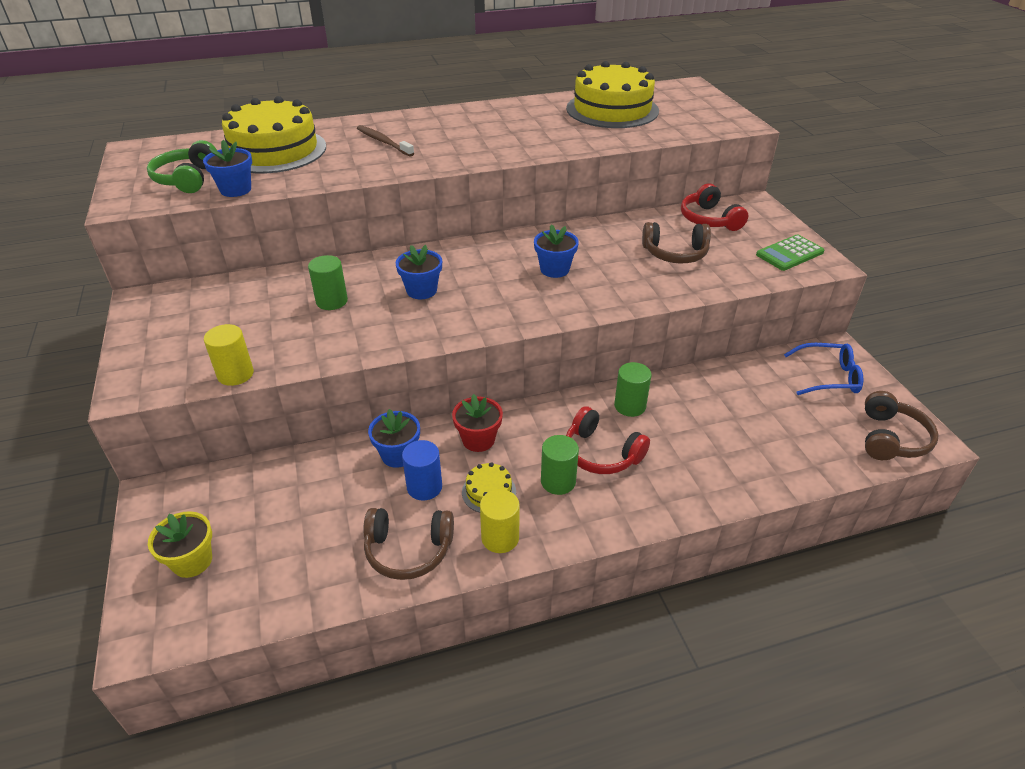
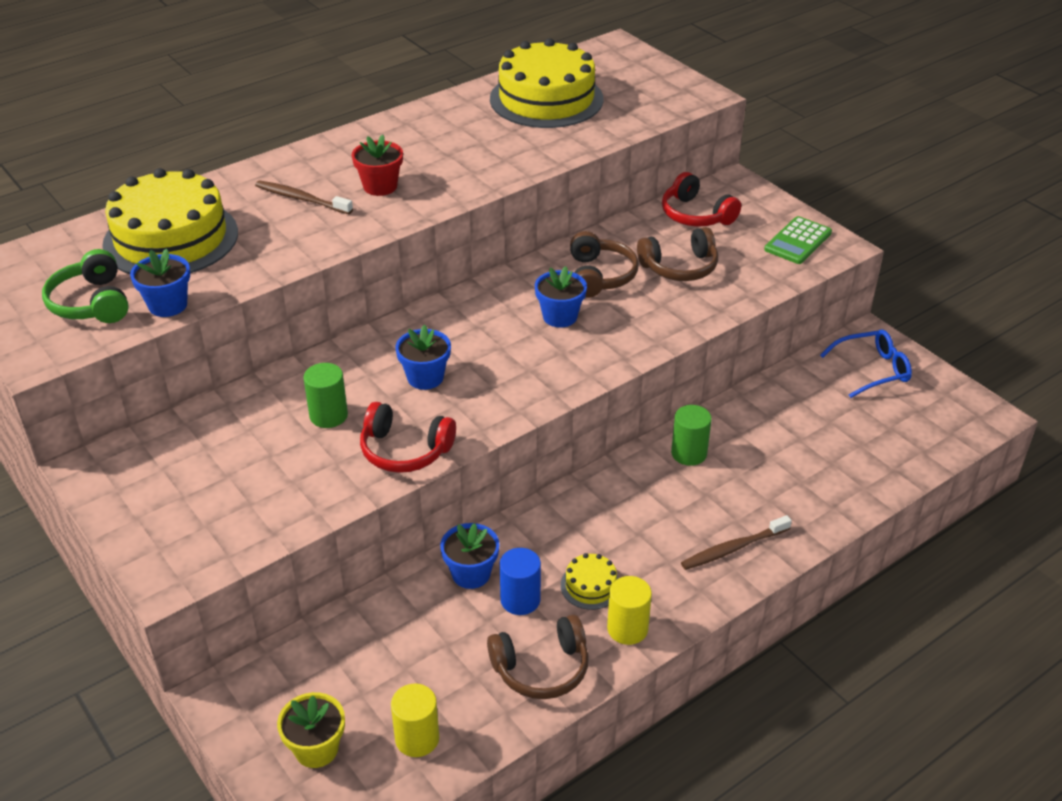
camera: 20 degrees left, 0 degrees up
(235, 374) = (278, 530): yellow cylinder -> yellow cylinder (417, 738)
(478, 440) = (549, 533): red flower pot -> red flower pot (380, 186)
(558, 481) = (655, 555): green cylinder -> none
(601, 453) = (684, 513): red headphones -> red headphones (405, 450)
(630, 495) = (733, 548): none -> brown toothbrush
(891, 438) = (954, 422): brown headphones -> brown headphones (599, 276)

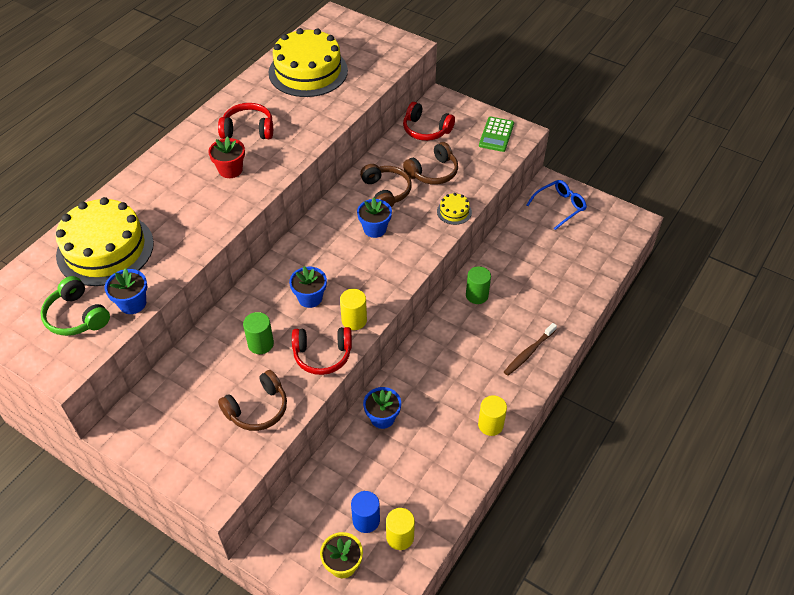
camera: 20 degrees left, 10 degrees up
(301, 199) = (181, 193): brown toothbrush -> none
(429, 147) = (248, 130): none -> red headphones
(472, 419) = (354, 320): none -> yellow cylinder
(520, 600) = (420, 426): blue cylinder -> blue cylinder (366, 520)
(541, 668) = (452, 467): brown headphones -> brown headphones (257, 409)
(590, 585) = (457, 403): yellow cake -> yellow cake (454, 211)

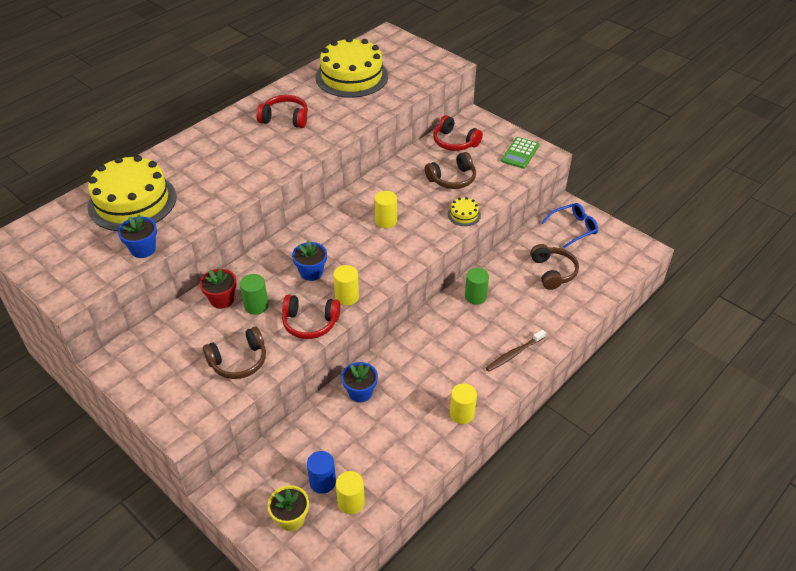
camera: 10 degrees right, 5 degrees down
(77, 316) = (92, 253): green headphones -> none
(230, 170) = (260, 150): red flower pot -> red flower pot (222, 299)
(375, 229) = (386, 221): blue flower pot -> yellow cylinder
(386, 192) = (404, 190): brown headphones -> brown headphones (553, 272)

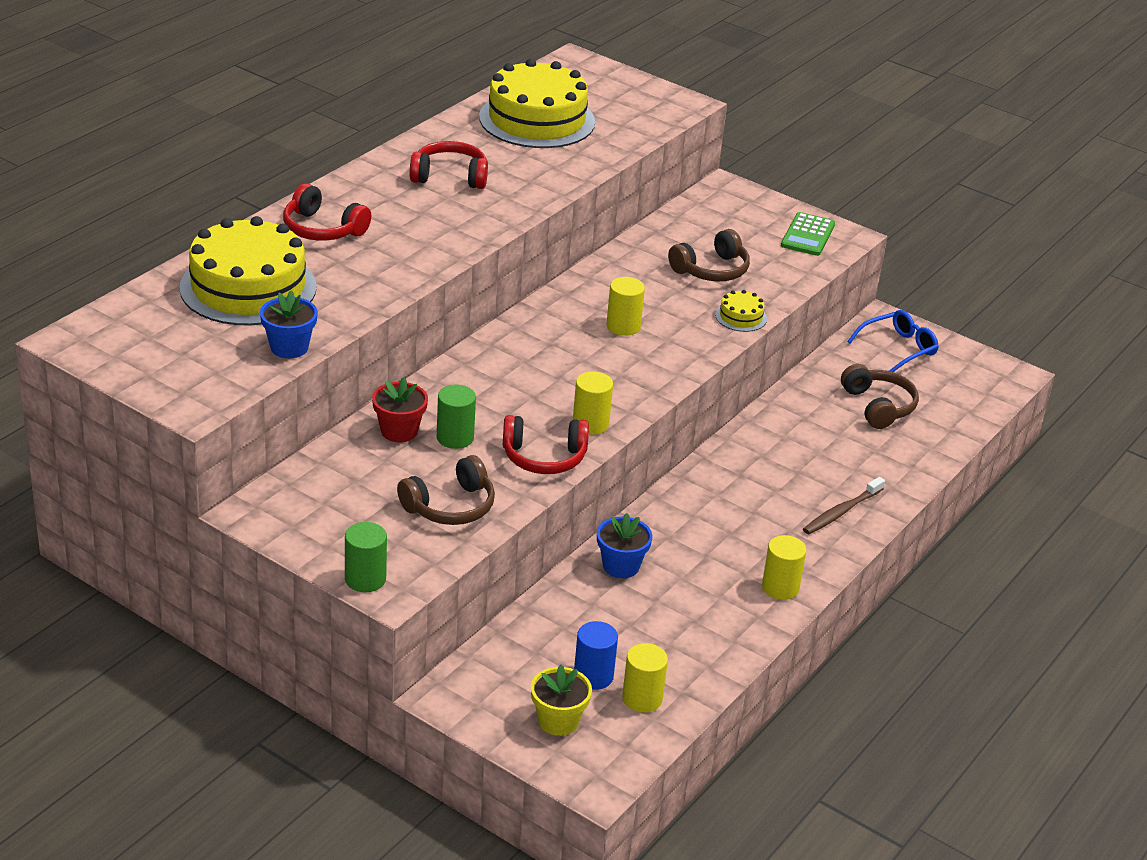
camera: 10 degrees left, 10 degrees down
(311, 272) = (527, 394): blue flower pot -> none
(454, 142) = (703, 220): red headphones -> red headphones (322, 229)
(475, 296) = (767, 440): green cylinder -> green cylinder (365, 579)

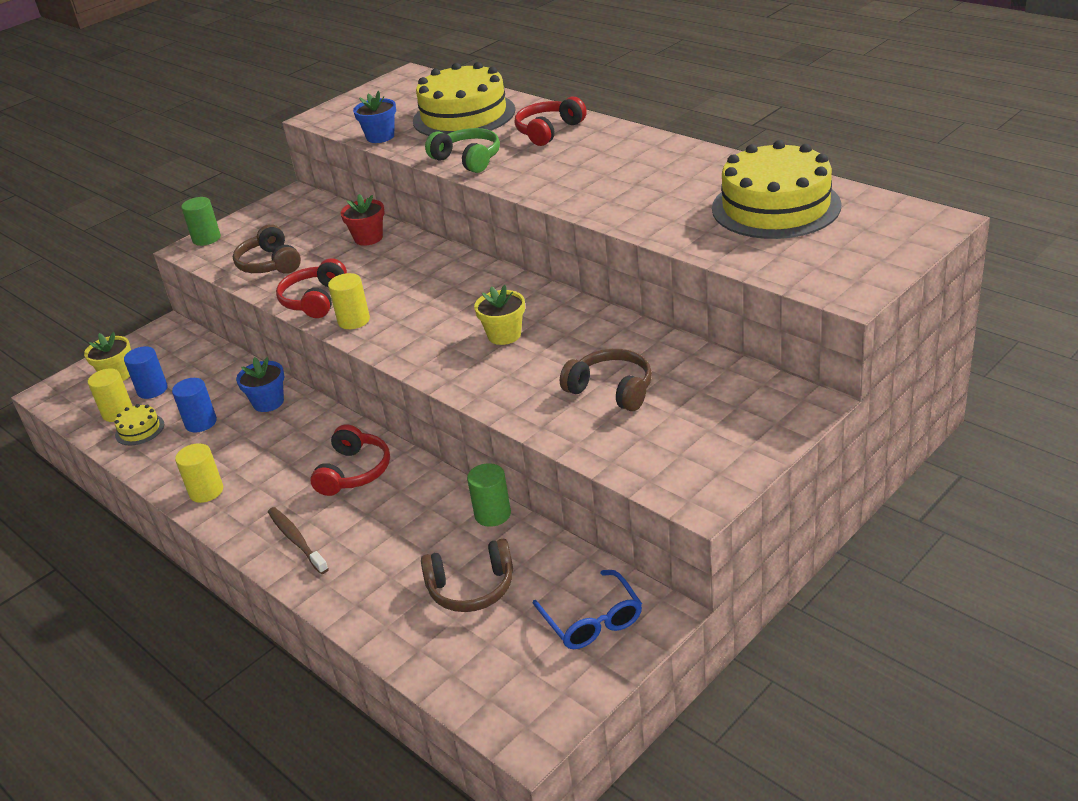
camera: 105 degrees right, 0 degrees up
(382, 280) = (468, 159): none -> green headphones
(450, 177) = (644, 173): red headphones -> red headphones (354, 472)
(455, 437) = (353, 261): green cylinder -> green cylinder (492, 514)
(623, 326) = (504, 335): yellow cylinder -> yellow flower pot
(661, 616) = (201, 423): none -> blue cylinder
(711, 270) = (611, 390): brown headphones -> brown headphones turned 150 degrees clockwise
(741, 317) = (516, 408): yellow cake -> yellow cake (139, 429)
(807, 235) = (699, 466): green calculator -> none

